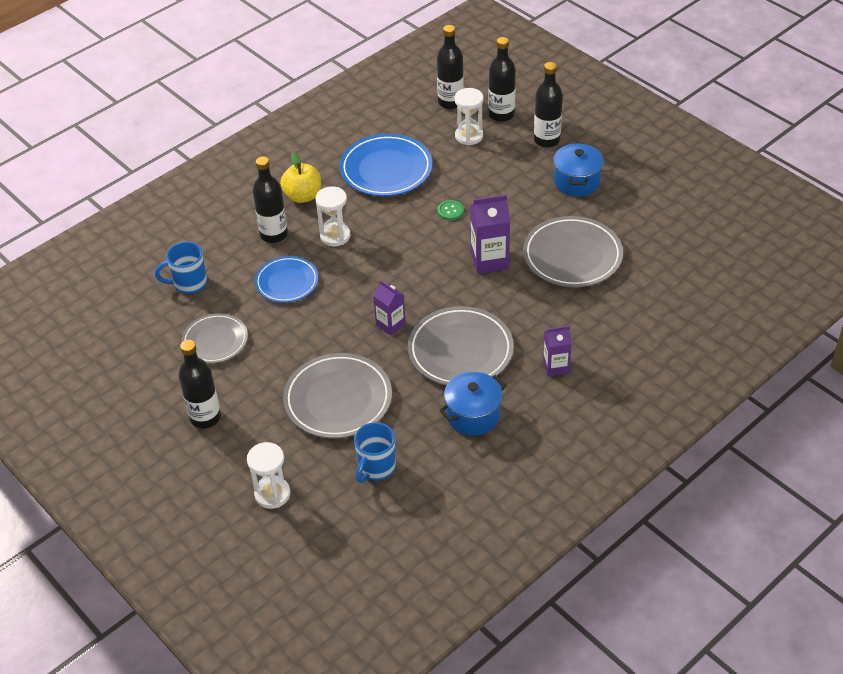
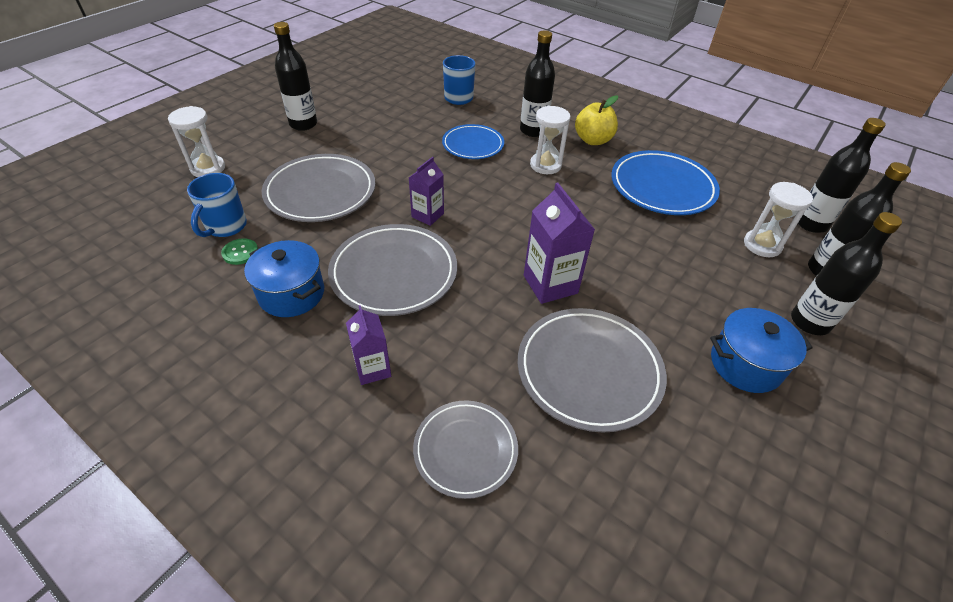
camera: 75 degrees right, 0 degrees up
(215, 341) = (392, 118): grey plate -> grey plate (465, 450)
(376, 468) = (225, 227): blue mug -> blue mug turned 90 degrees counterclockwise
(450, 211) = (621, 242): green button -> green button (240, 252)

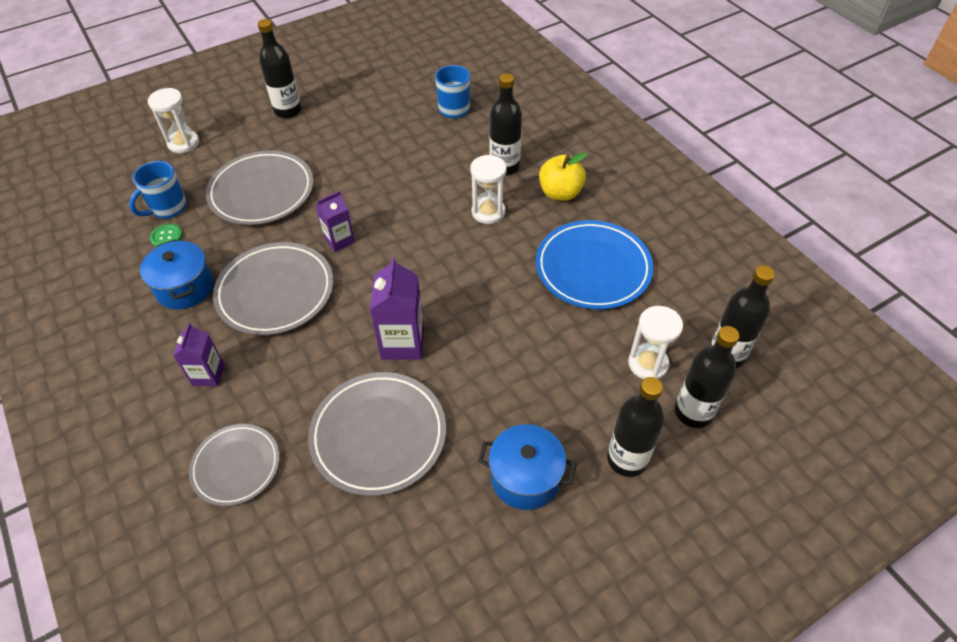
camera: 25 degrees right, 5 degrees up
(473, 145) = (431, 171): blue plate -> none

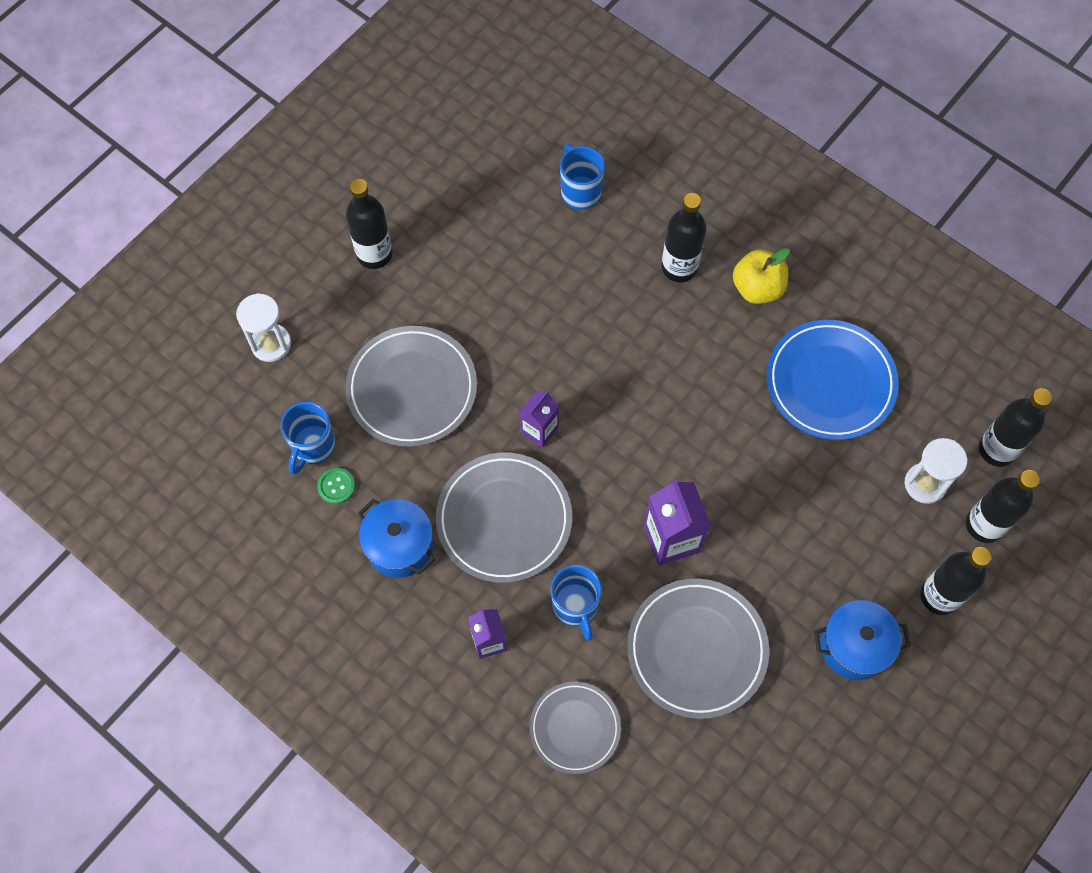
camera: 20 degrees left, 15 degrees up
(294, 370) = (575, 606): none -> blue mug
(488, 212) = (688, 340): white hourglass -> none

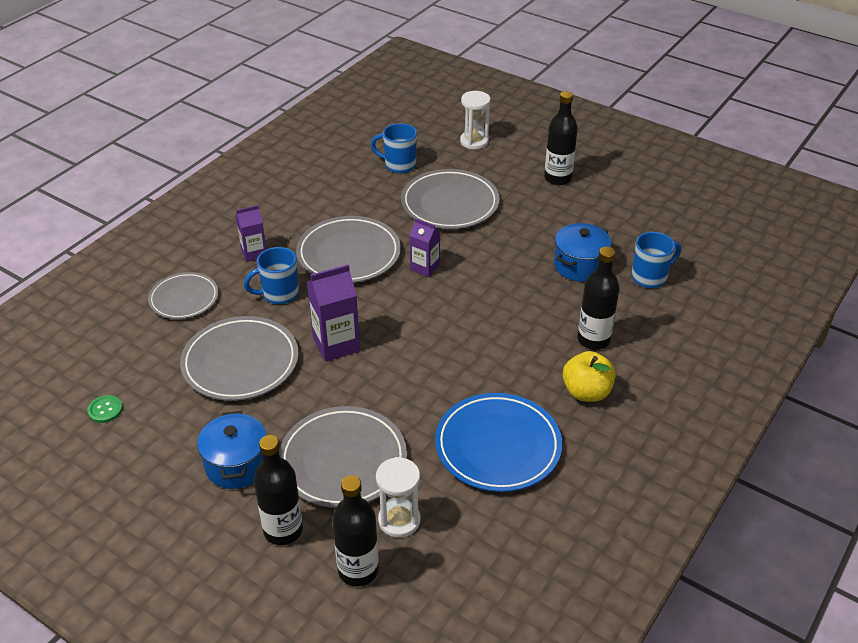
camera: 85 degrees right, 25 degrees down
(336, 486) = (370, 177): green button -> green button (105, 410)
(399, 546) = (326, 207): blue pot -> blue pot (579, 265)
(849, 535) = (343, 461): none -> grey plate
(996, 449) = (443, 584): black bottle -> none

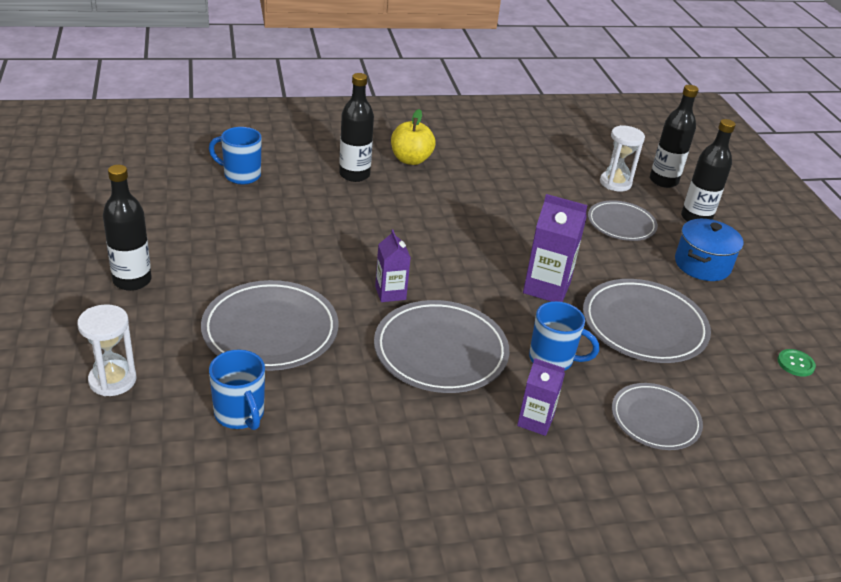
camera: 140 degrees left, 5 degrees down
(343, 461) = (621, 224): grey plate -> grey plate, size x0.63
(498, 446) = (509, 173): blue plate -> none
(579, 265) = (270, 212): blue pot -> none

